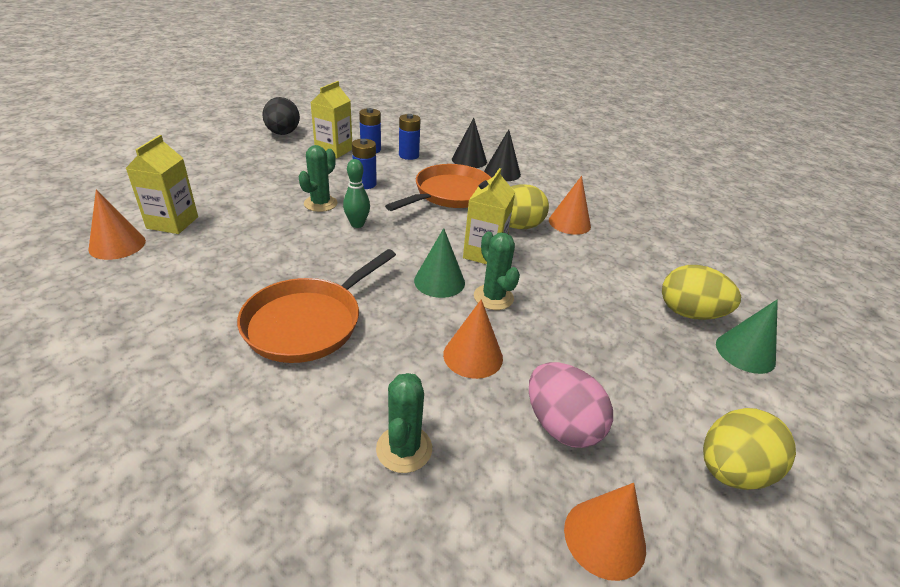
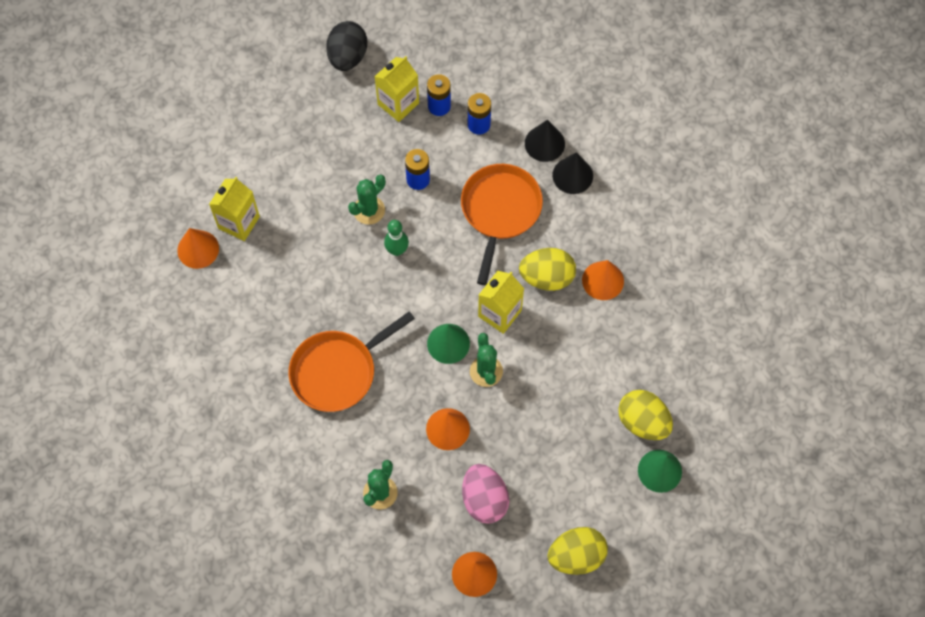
camera: 20 degrees right, 30 degrees up
(450, 194) = (500, 211): orange pan -> orange pan turned 45 degrees counterclockwise

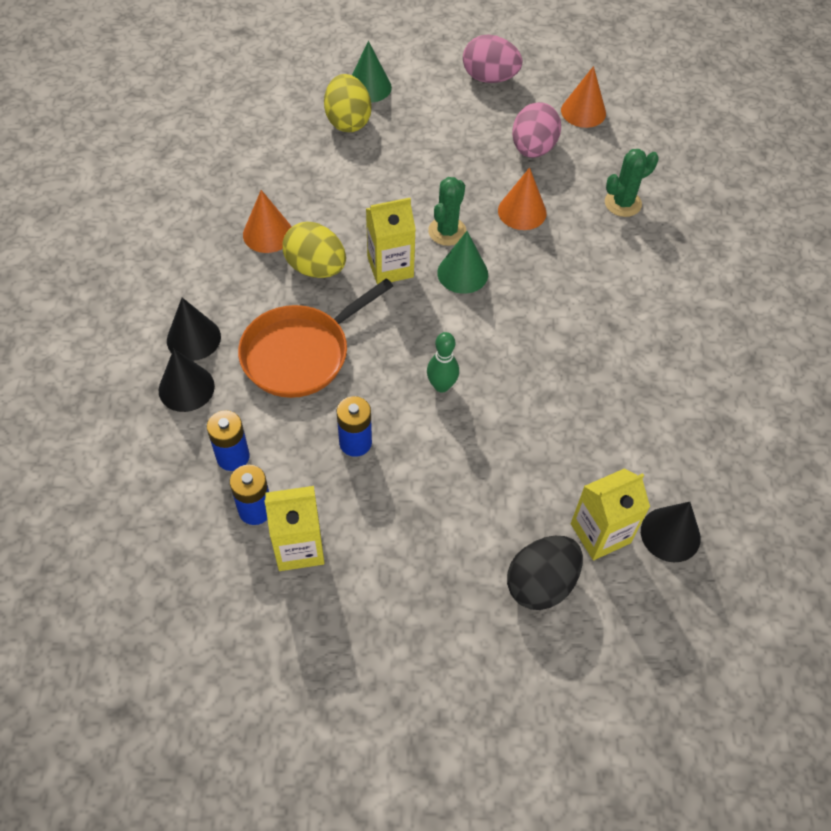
camera: 145 degrees left, 10 degrees down
(198, 249) = (670, 534): orange cone -> black cone
(338, 371) = (592, 316): orange pan -> none
(347, 56) = (305, 659): black egg -> black egg (541, 584)
(369, 210) = (437, 446): green cactus -> none
(576, 556) = (489, 78): yellow egg -> pink egg

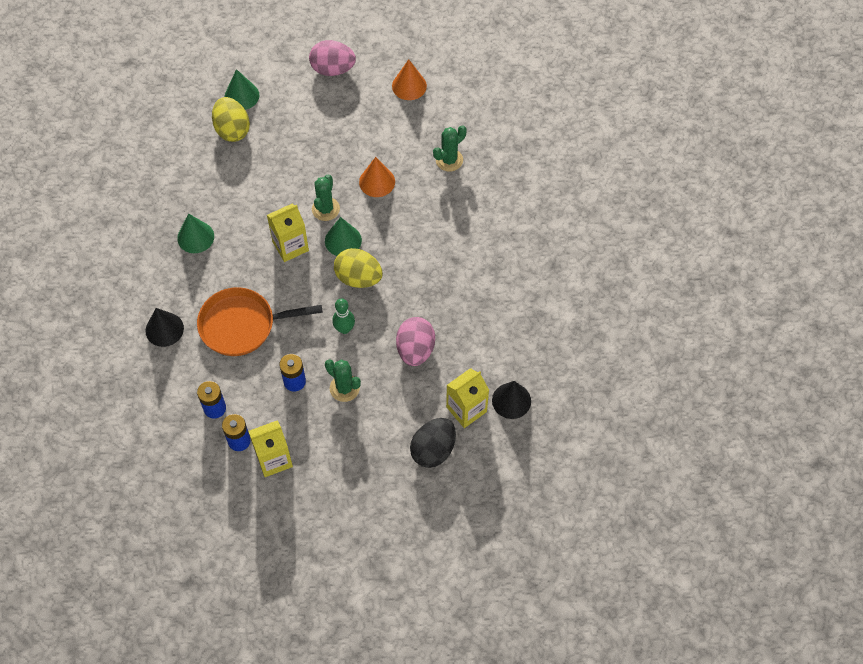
camera: 10 degrees left, 5 degrees up
(186, 388) = (170, 366): black cone -> none
(268, 233) = (195, 237): orange cone -> green cone
(300, 353) = (242, 325): orange pan -> orange pan turned 45 degrees clockwise
(316, 268) = (237, 257): yellow egg -> yellow egg (358, 278)
(425, 466) = (344, 388): none -> green cactus
(533, 149) = (376, 126): pink egg -> pink egg (415, 350)

